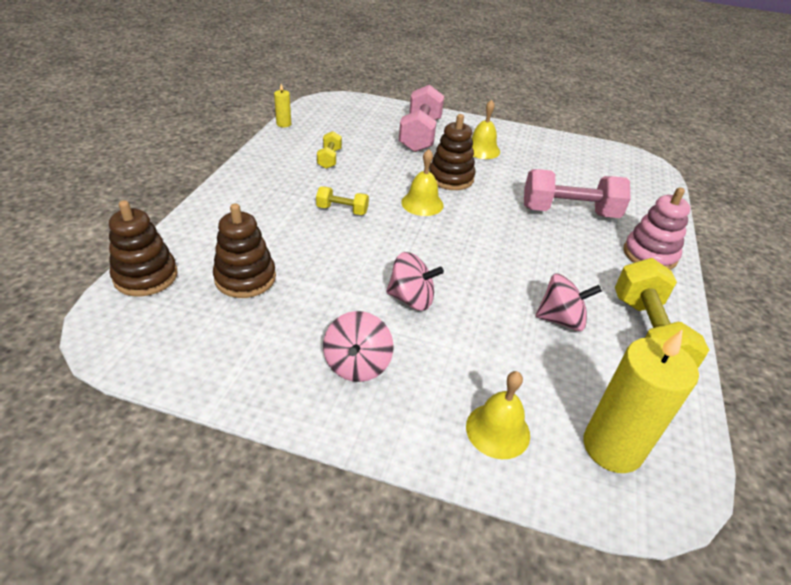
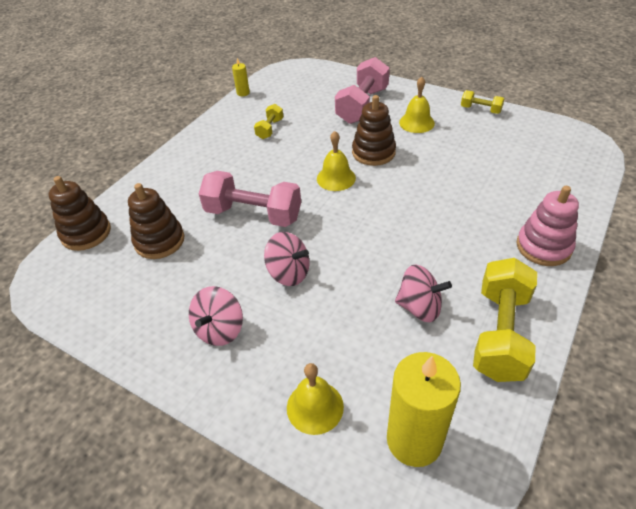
camera: 20 degrees right, 5 degrees up
(342, 210) = (262, 181): yellow dumbbell -> yellow dumbbell (480, 110)
(569, 212) = (477, 194): pink dumbbell -> pink dumbbell (253, 214)

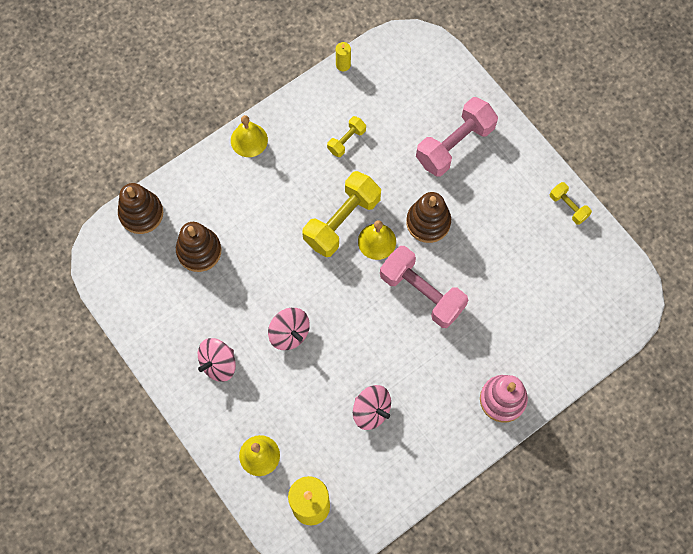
camera: 20 degrees right, 25 degrees up
(253, 214) = (286, 254): pink dumbbell -> pink dumbbell (422, 293)
(416, 122) = (493, 197): yellow bell -> yellow bell (249, 140)
(500, 333) = (415, 458): yellow dumbbell -> yellow dumbbell (342, 221)

